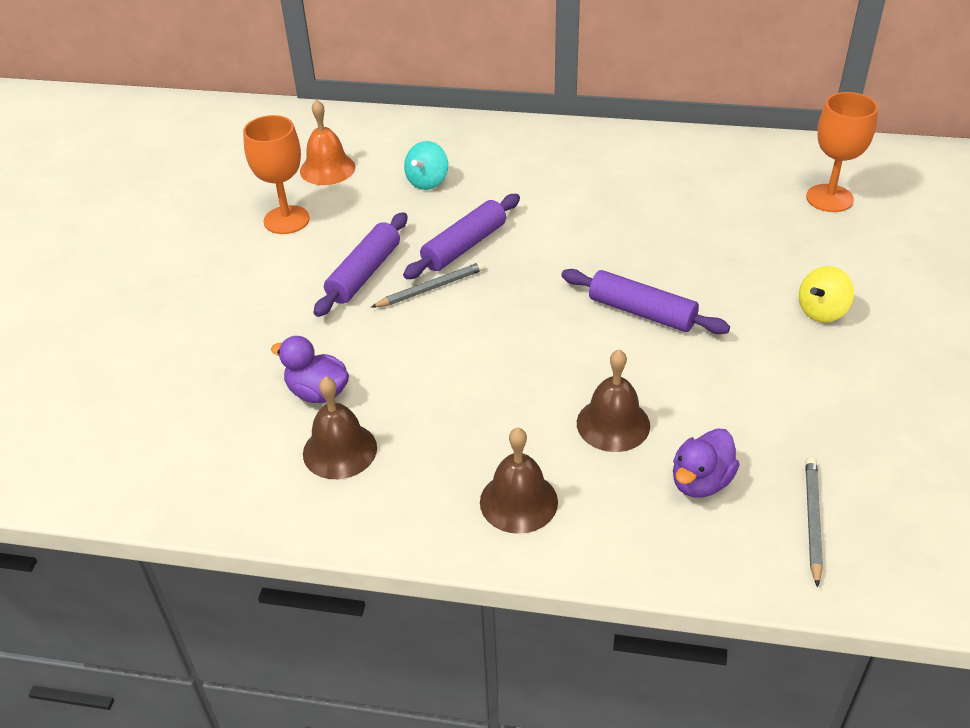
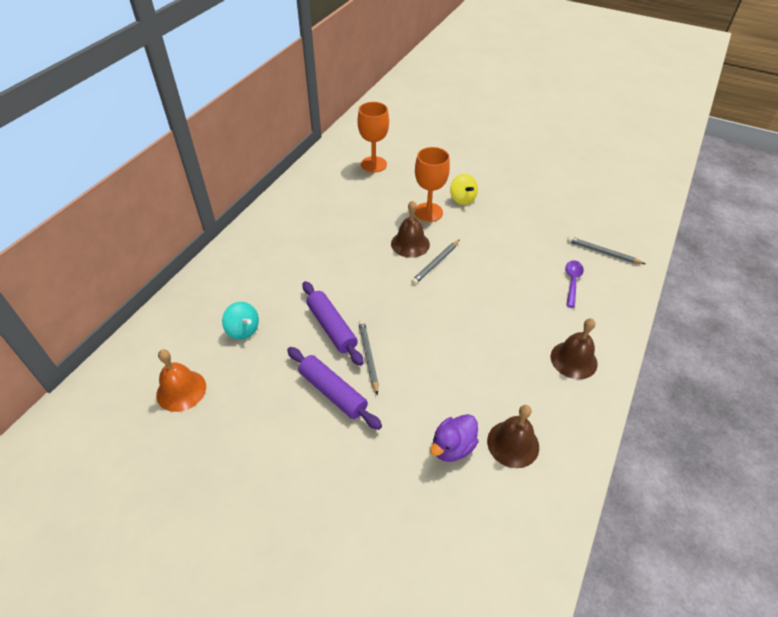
camera: 75 degrees left, 5 degrees up
(286, 220) = (235, 433): orange goblet -> orange goblet (428, 212)
(613, 424) = (523, 302): brown bell -> brown bell (410, 244)
(641, 312) = (435, 263): purple rolling pin -> grey pencil
(701, 482) = (572, 281): purple duck -> purple spoon

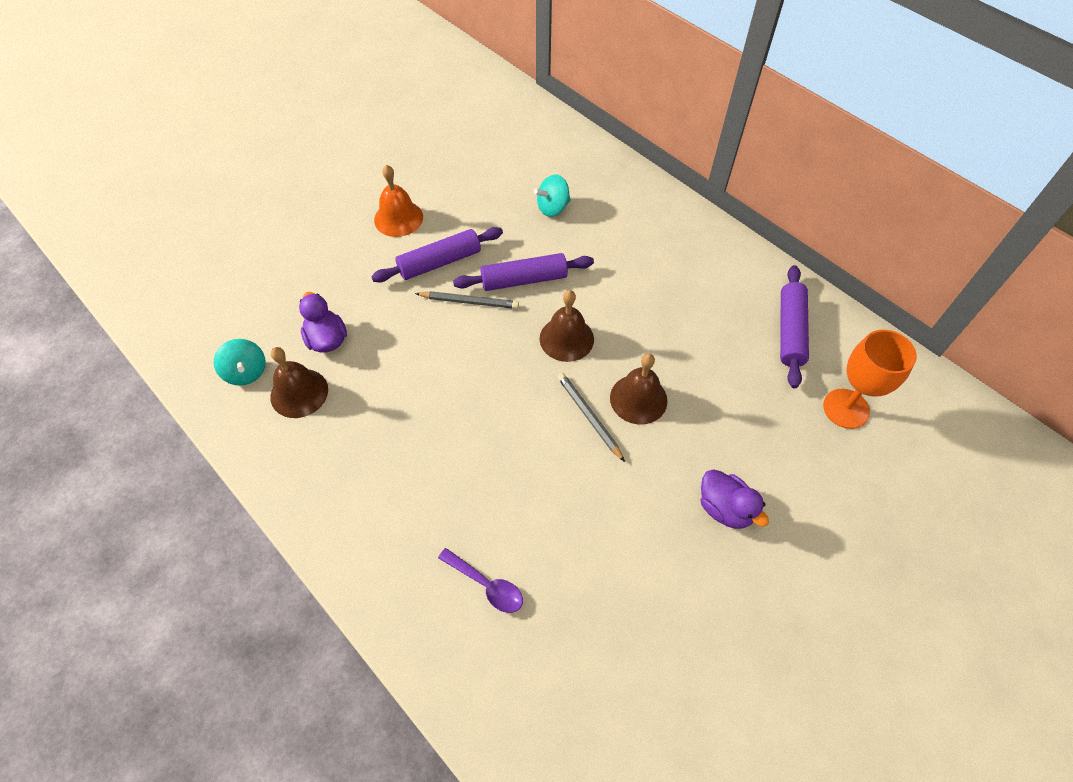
camera: 110 degrees right, 10 degrees up
(181, 390) = (498, 158): orange bell -> orange bell (398, 218)
(326, 188) = (790, 331): none -> purple rolling pin
(428, 212) = (703, 446): orange goblet -> none
(462, 199) = (725, 508): yellow spinning top -> purple duck
(518, 499) = (246, 372): none -> turquoise spinning top
(573, 360) = (361, 510): brown bell -> brown bell (566, 338)
(602, 252) = (529, 675): grey pencil -> none

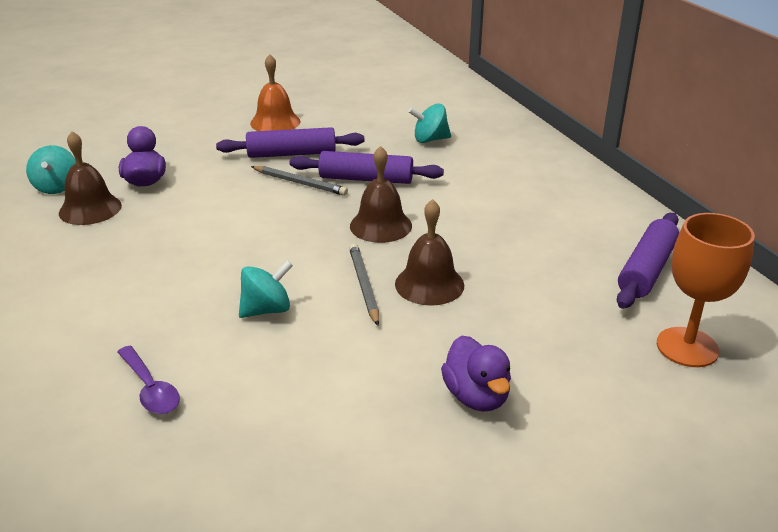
camera: 20 degrees right, 25 degrees down
(527, 469) = (267, 310): none -> turquoise spinning top

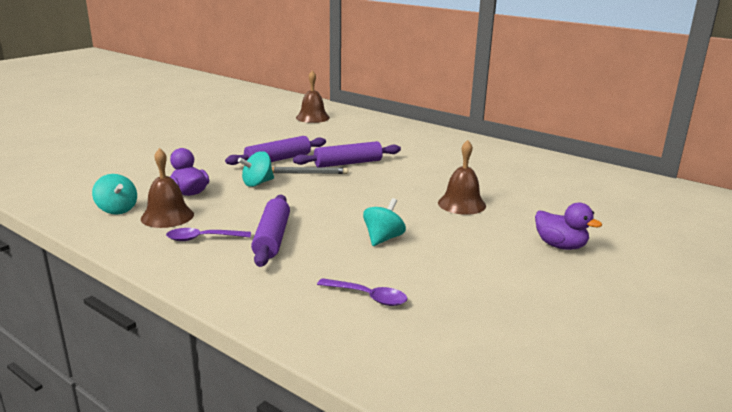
camera: 30 degrees left, 10 degrees down
(88, 250) = (202, 238): none -> purple spoon
(275, 122) = (240, 145): orange bell -> none
(364, 285) = (425, 213): grey pencil -> none
(380, 225) = (392, 183): brown bell -> brown bell (312, 117)
(430, 140) = (359, 138): turquoise spinning top -> turquoise spinning top (257, 183)
(646, 270) = (561, 173): purple rolling pin -> purple rolling pin (272, 238)
(687, 347) = (624, 200): orange goblet -> none

